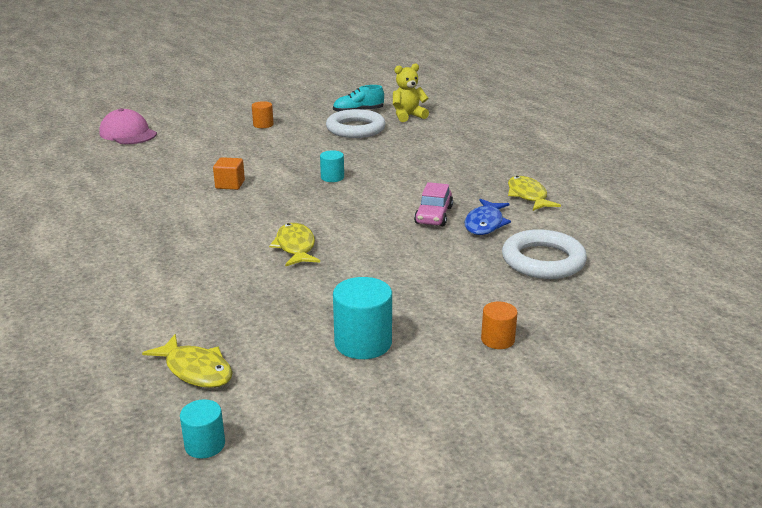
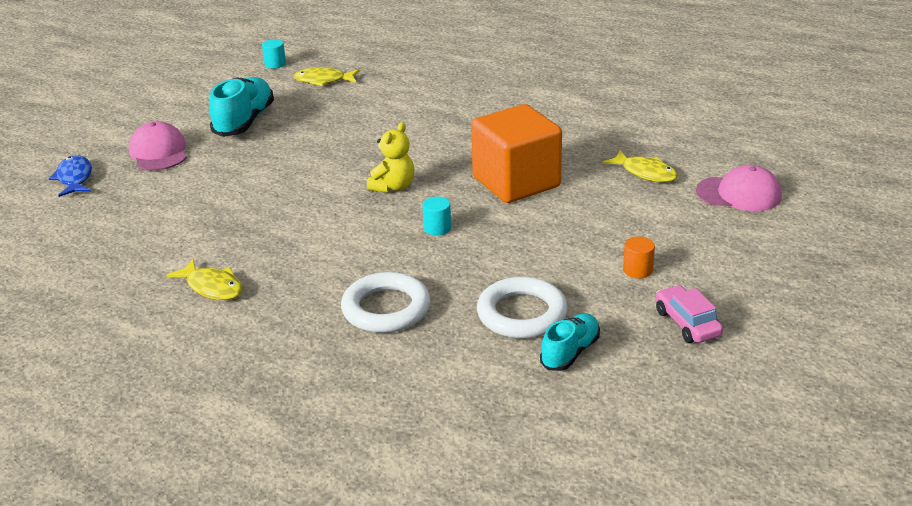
camera: 145 degrees right, 5 degrees up
(230, 184) = (516, 182): orange cube -> orange cube, size x2.50
(295, 247) = (369, 155): yellow fish -> yellow fish (645, 173)
(363, 343) = (244, 121): turquoise cylinder -> turquoise shoe
(408, 116) = (492, 375): yellow teddy bear -> yellow teddy bear (393, 187)
(433, 215) = (288, 225): pink car -> pink car (687, 323)
(485, 224) = (233, 235): blue fish -> blue fish (74, 178)
(497, 340) = (159, 152): orange cylinder -> pink cap
(543, 260) = (156, 218): white ring -> white ring (386, 309)

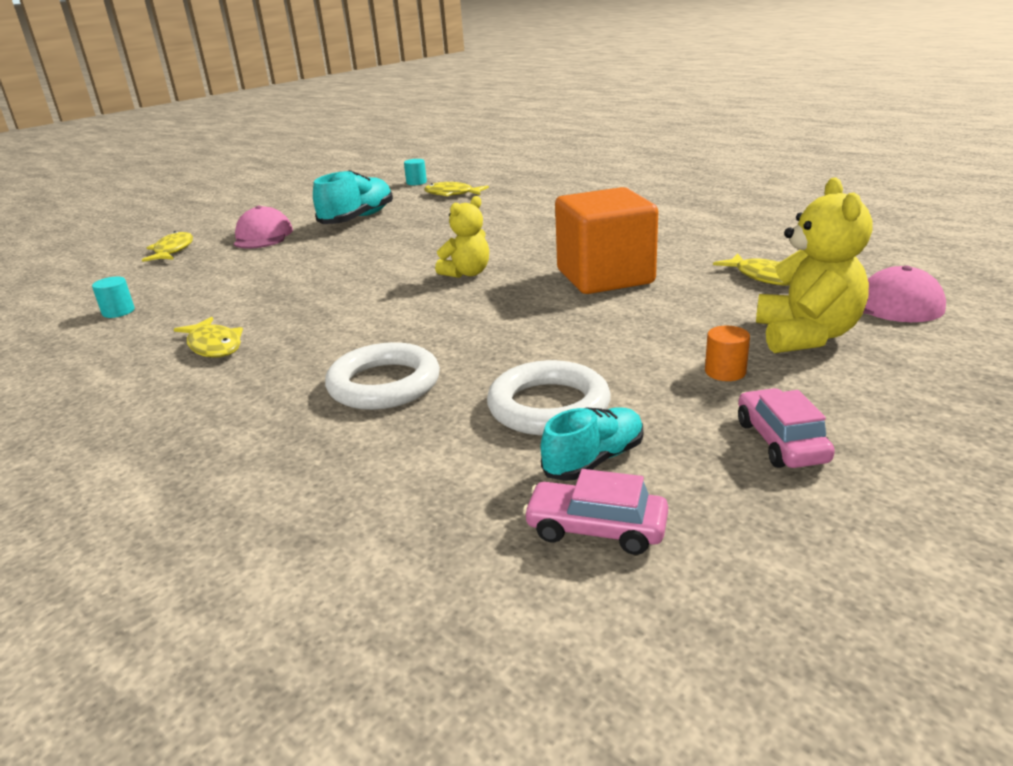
camera: 15 degrees right, 5 degrees down
(74, 178) = (173, 250): blue fish -> yellow fish
(437, 228) = (492, 311): turquoise cylinder -> turquoise cylinder (118, 312)
(589, 400) = (596, 529): none -> pink car
(687, 231) = (806, 336): none -> yellow teddy bear

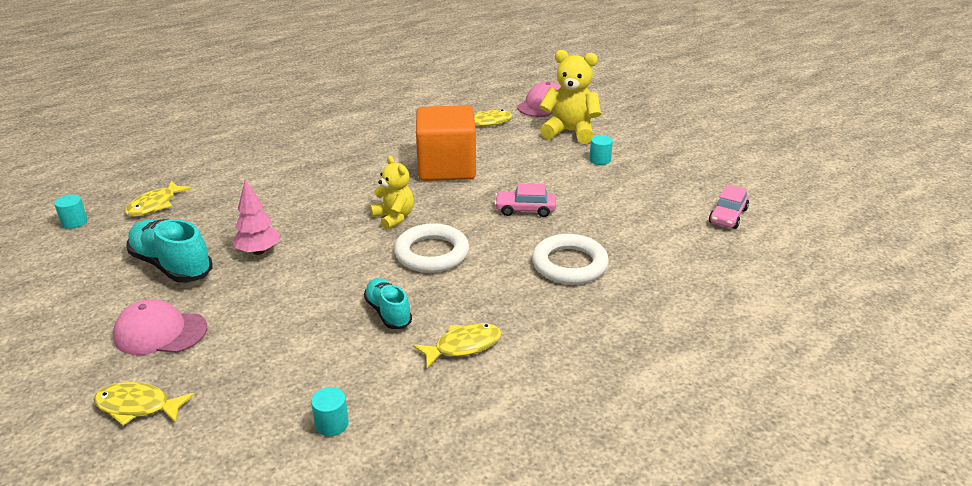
camera: 80 degrees left, 5 degrees up
(385, 238) = (258, 251): none -> pink tree
(548, 406) = (618, 212): white ring -> white ring (432, 253)
(594, 460) = (674, 208): turquoise shoe -> turquoise shoe (388, 312)
(725, 372) = (600, 160): orange cylinder -> turquoise cylinder
(780, 441) = (669, 163): pink car -> pink car (525, 209)

